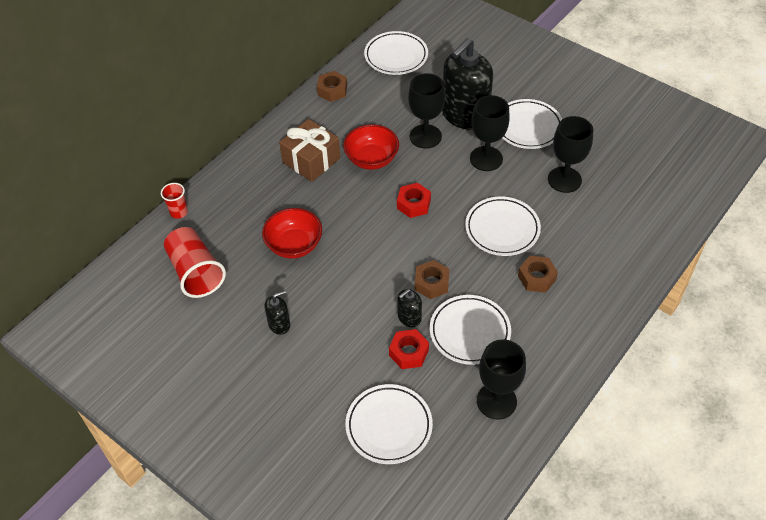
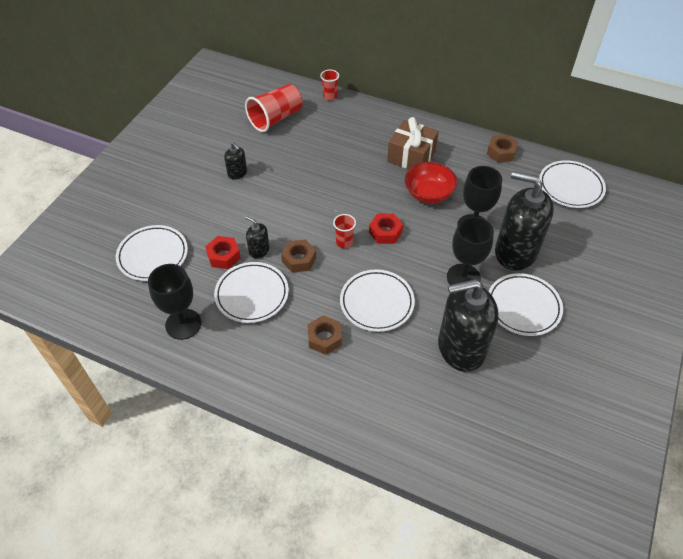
camera: 75 degrees right, 0 degrees up
(294, 245) = (316, 165): red bowl -> none
(418, 240) = (344, 242): none -> red cup
(564, 180) = (461, 348): black goblet -> black soap dispenser

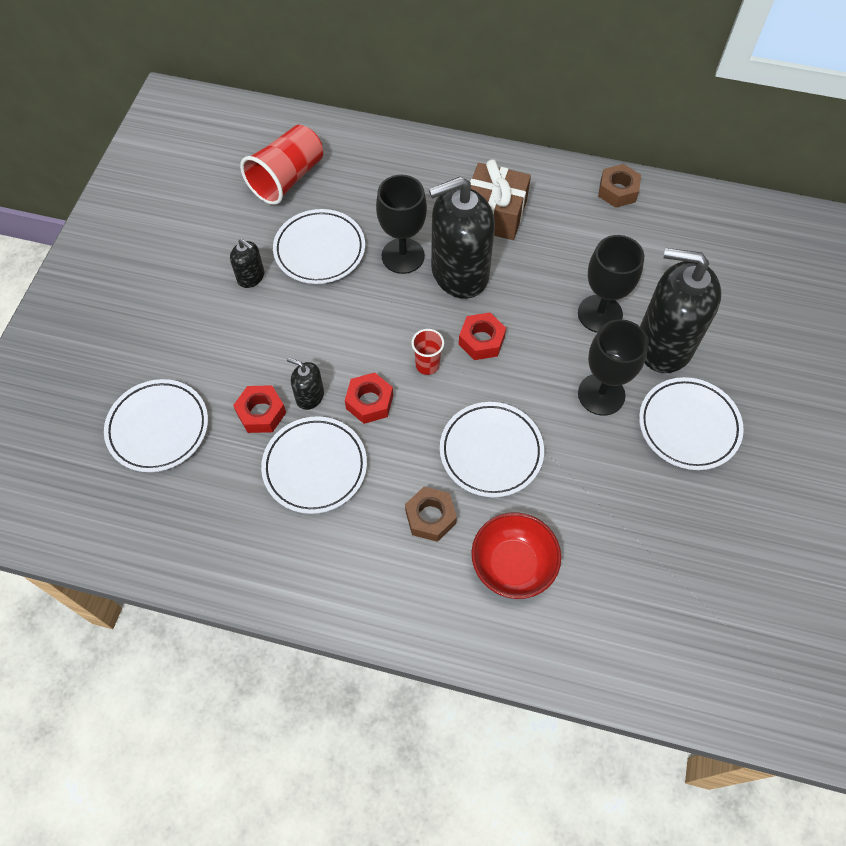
camera: 10 degrees left, 10 degrees up
(183, 324) = (228, 528): black goblet -> black goblet (403, 256)
(299, 259) = (369, 402): brown nut -> red nut
(330, 96) = (358, 131): red cup -> none
(428, 194) = (529, 272): red bowl -> red bowl (513, 564)
(461, 348) = (617, 501): black soap dispenser -> black soap dispenser (459, 273)
(570, 187) = (721, 232): white plate -> white plate (320, 250)

